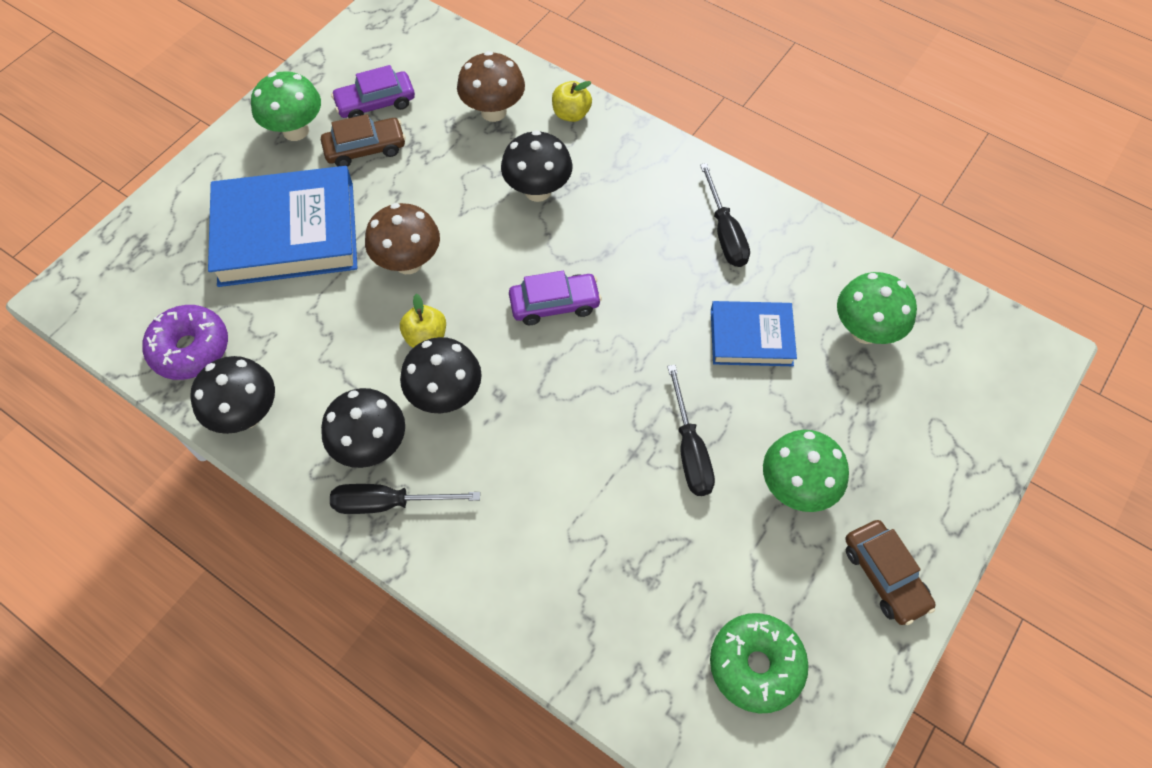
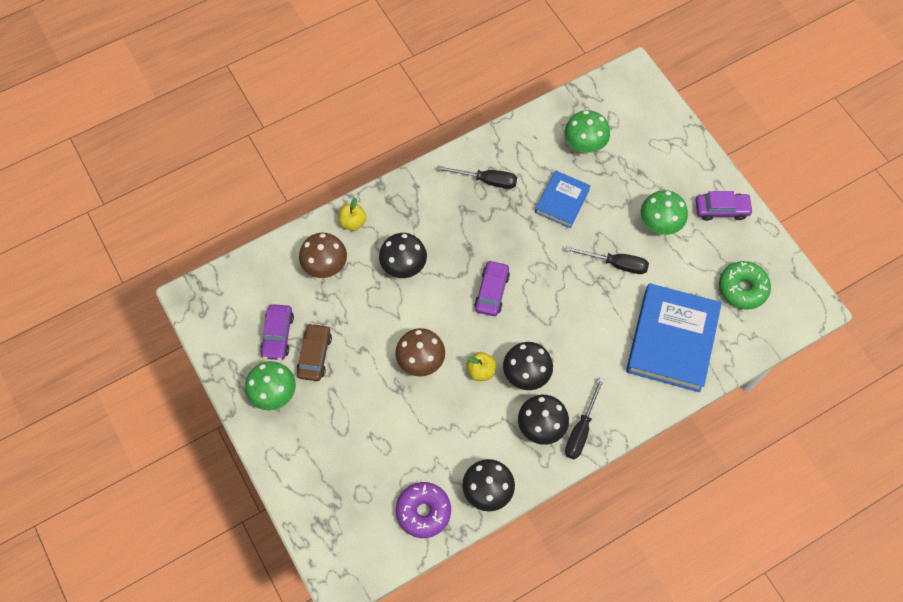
camera: 65 degrees left, 5 degrees up
(287, 233) = (360, 426): blue book -> blue book (672, 340)
(885, 576) = (721, 209): brown car -> purple car

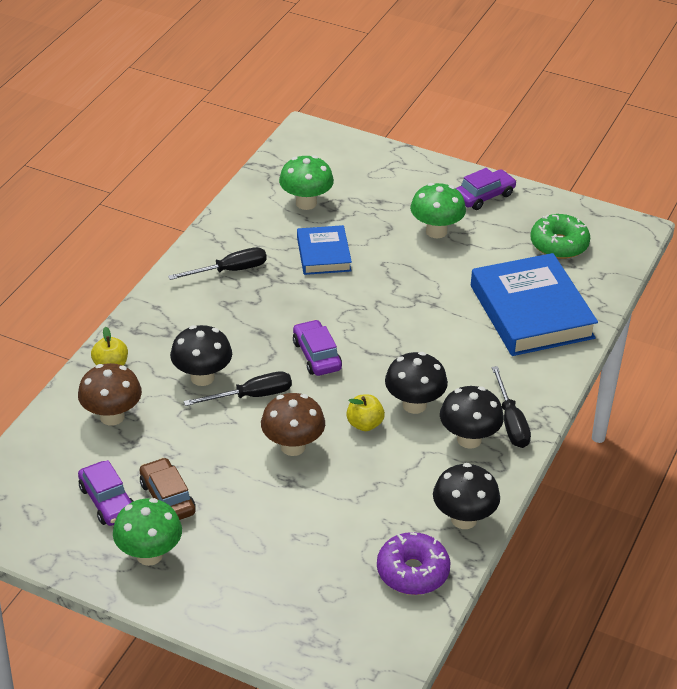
camera: 35 degrees left, 25 degrees down
(616, 264) = (422, 278): black screwdriver -> black screwdriver (251, 396)

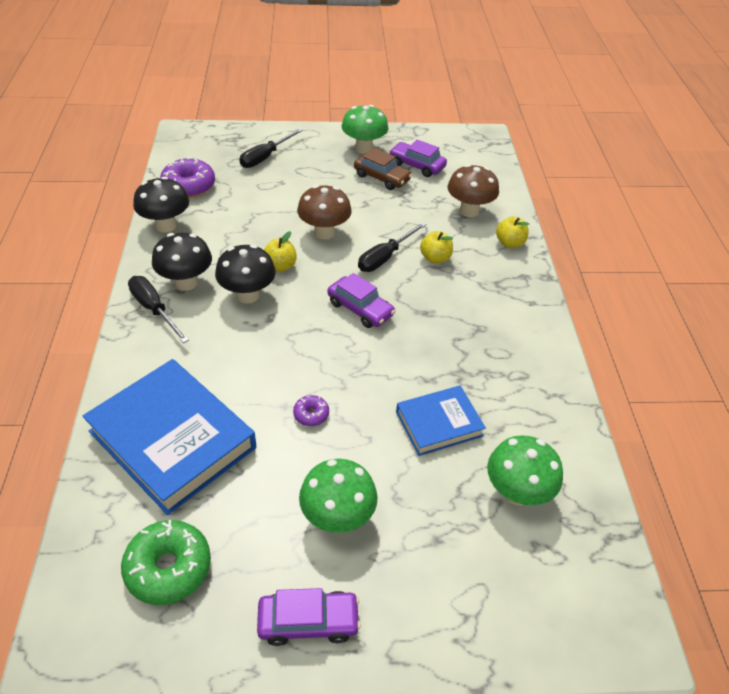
camera: 150 degrees right, 5 degrees up
(202, 377) = (435, 258): black mushroom -> yellow apple
(230, 271) = (509, 364): black screwdriver -> black screwdriver (265, 157)
(323, 254) = (439, 423): blue book -> blue book turned 75 degrees counterclockwise
(416, 292) = (311, 414): none -> purple donut
(484, 196) = (308, 621): purple car -> purple car turned 120 degrees counterclockwise

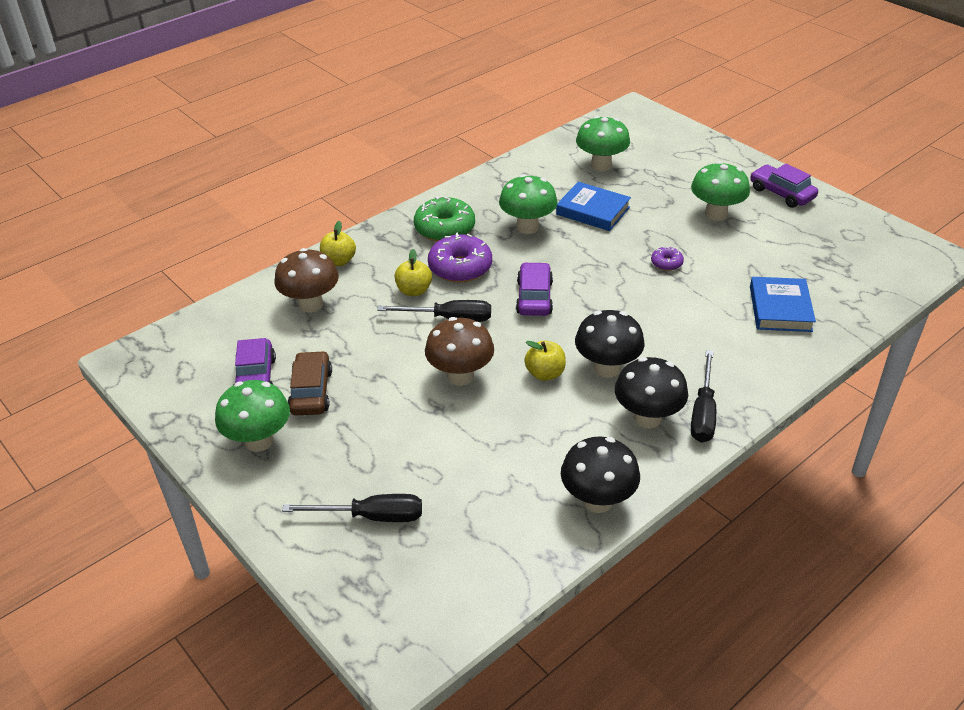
camera: 125 degrees left, 5 degrees down
(168, 568) = (841, 252): green donut -> green donut (444, 228)
(172, 439) = (780, 309): blue book -> blue book, size x0.55
(189, 186) = (510, 541): purple donut -> purple donut (460, 267)
(456, 363) = (527, 227): none -> green mushroom

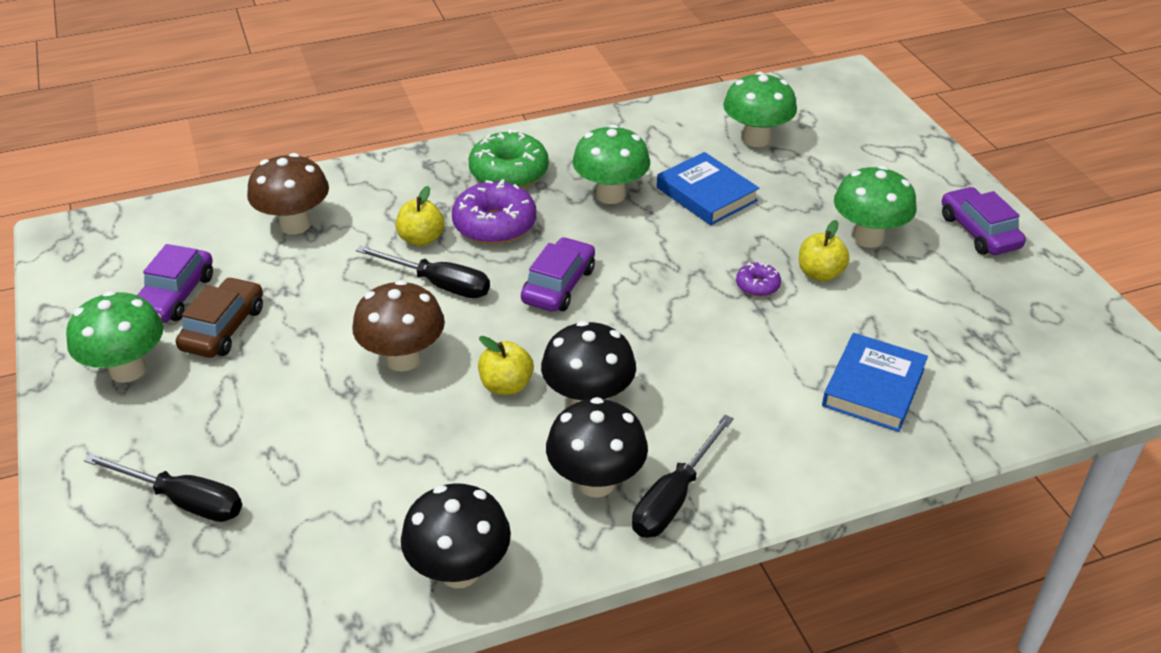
camera: 20 degrees right, 0 degrees up
(339, 261) = (361, 181): yellow apple -> yellow apple (820, 273)

